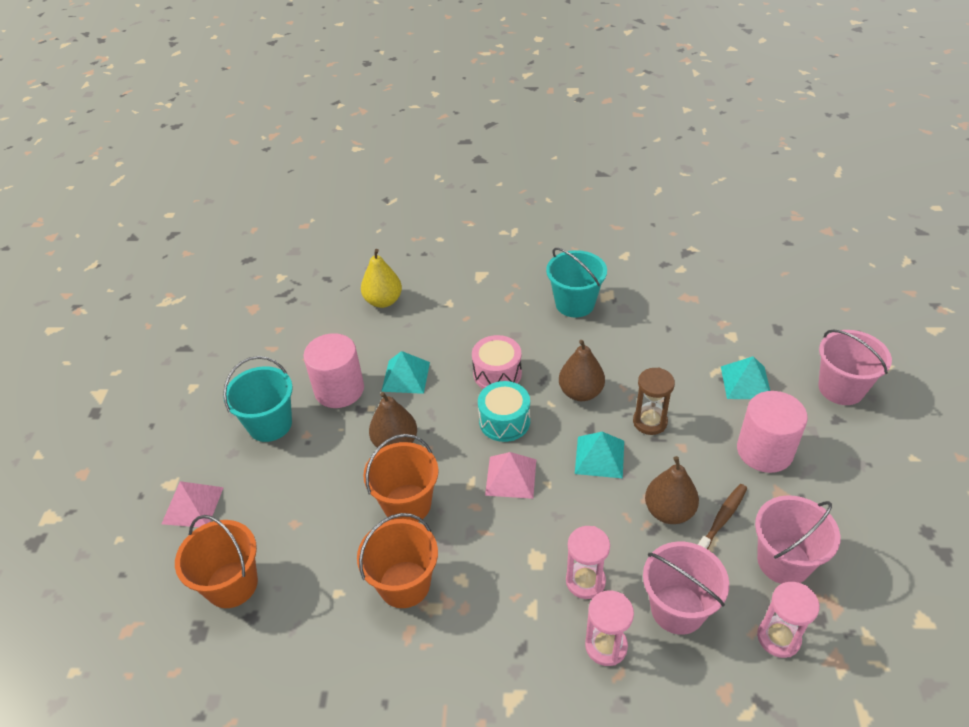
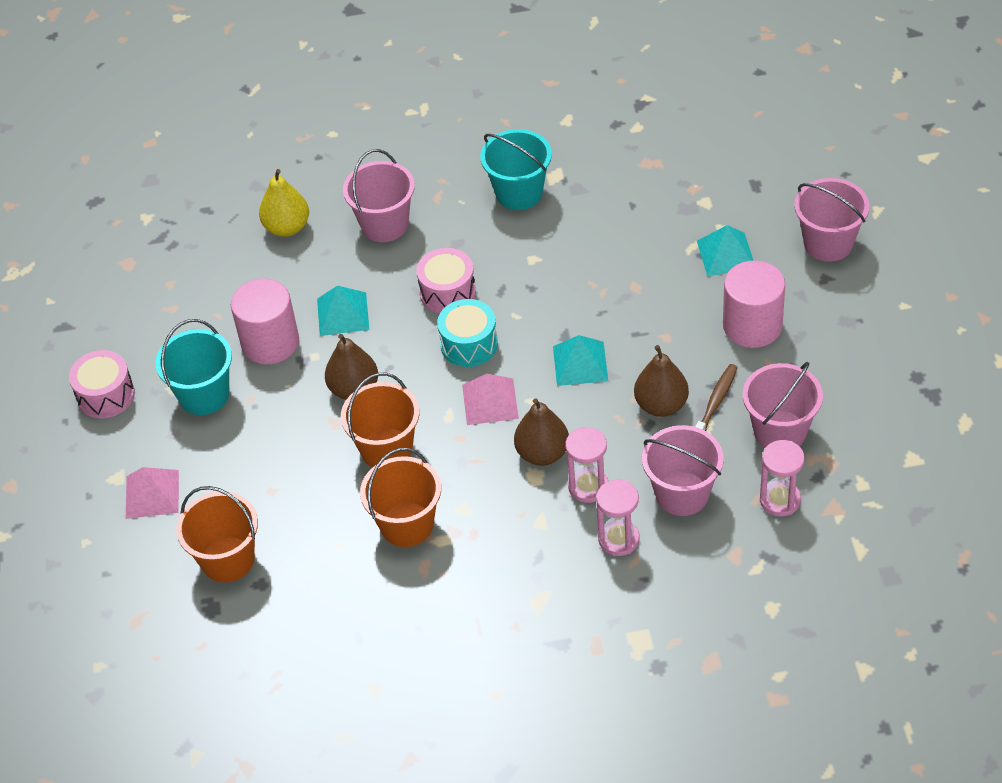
camera: 10 degrees left, 5 degrees up
(192, 409) = (106, 395): none -> pink drum
(460, 311) = (384, 224): none -> pink bucket
(580, 392) = (546, 297): brown pear -> brown pear (542, 453)
(650, 422) = (628, 316): brown hourglass -> none

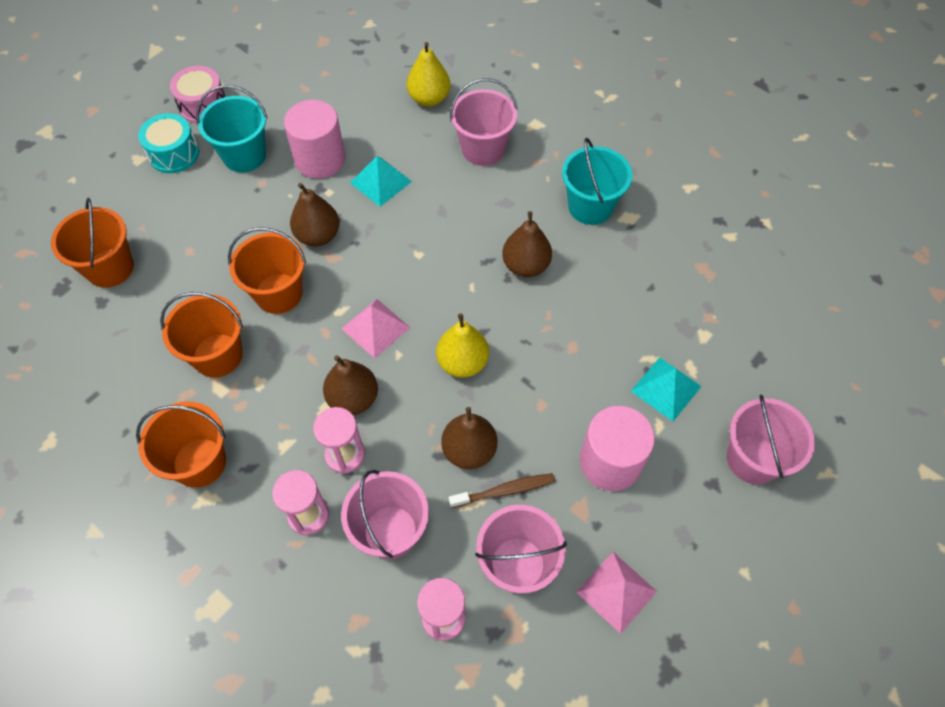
camera: 45 degrees right, 10 degrees up
(152, 494) = (138, 187): pink pyramid -> pink pyramid (616, 591)
(447, 292) = (455, 229): pink drum -> none
(469, 344) = (418, 276): turquoise drum -> turquoise drum (174, 154)
(500, 589) = (199, 462): none -> orange bucket
(532, 269) = (526, 265): none -> brown pear
(580, 363) = (463, 362): turquoise pyramid -> yellow pear

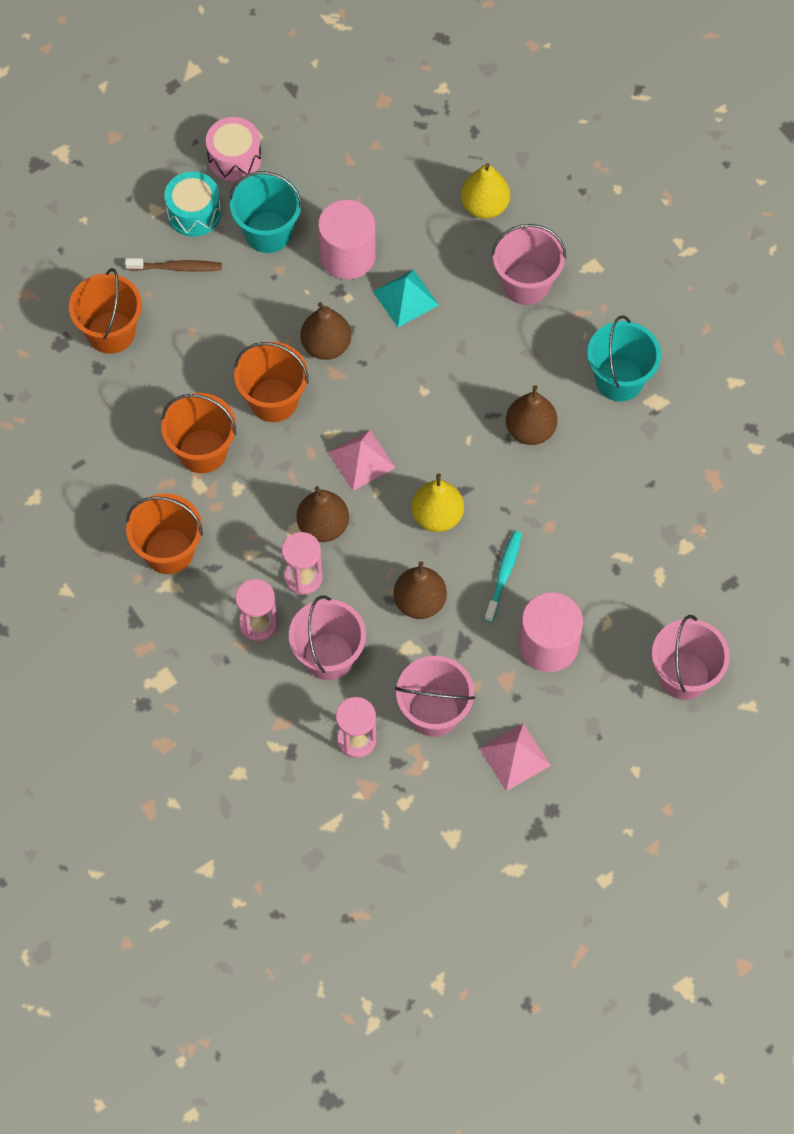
camera: 15 degrees right, 5 degrees up
(504, 491) = (442, 646): brown toothbrush -> brown toothbrush (176, 267)
(544, 403) = (503, 575): none -> turquoise toothbrush
(666, 388) = (627, 589): turquoise pyramid -> none

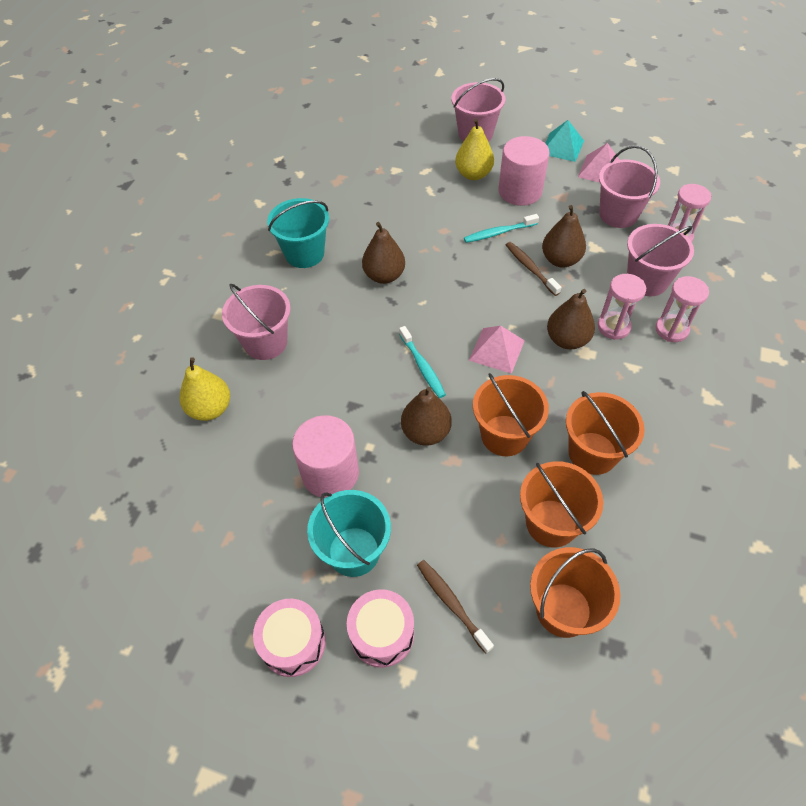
camera: 125 degrees left, 10 degrees down
(169, 551) = (688, 417): orange bucket -> orange bucket (551, 523)
(194, 213) = (382, 634): turquoise drum -> pink drum
(394, 388) = (422, 366): none -> turquoise toothbrush
(405, 298) = (338, 408): turquoise pyramid -> turquoise pyramid (562, 147)
(432, 565) = (530, 268): none -> brown toothbrush
(437, 516) = (494, 285): yellow pear -> yellow pear (473, 174)

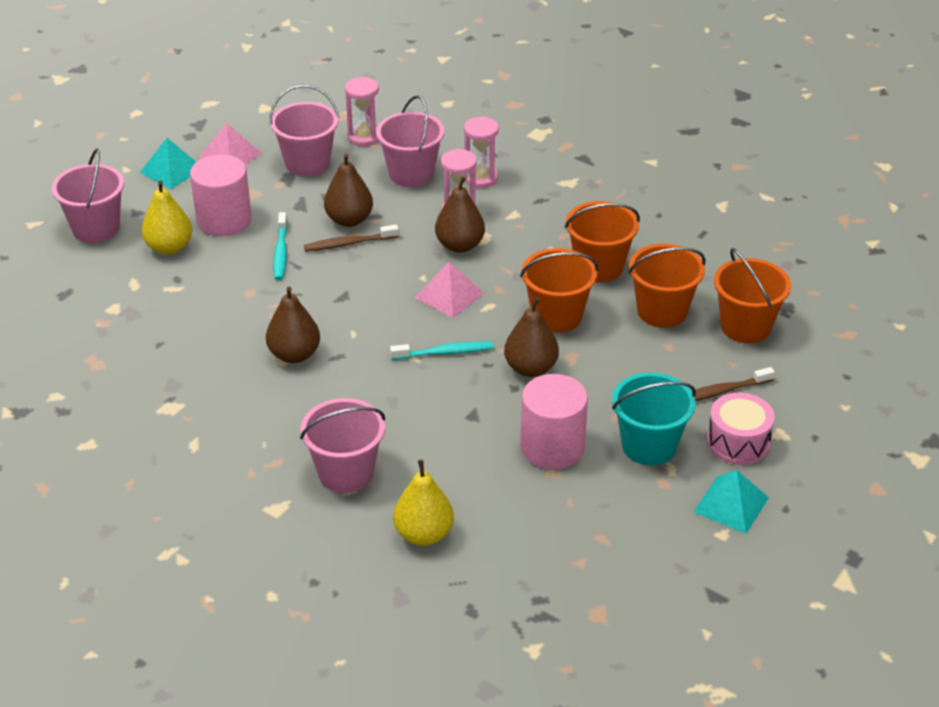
camera: 75 degrees left, 15 degrees down
(293, 643) = (731, 504): pink drum -> turquoise pyramid
(304, 253) = (214, 416): turquoise bucket -> none

